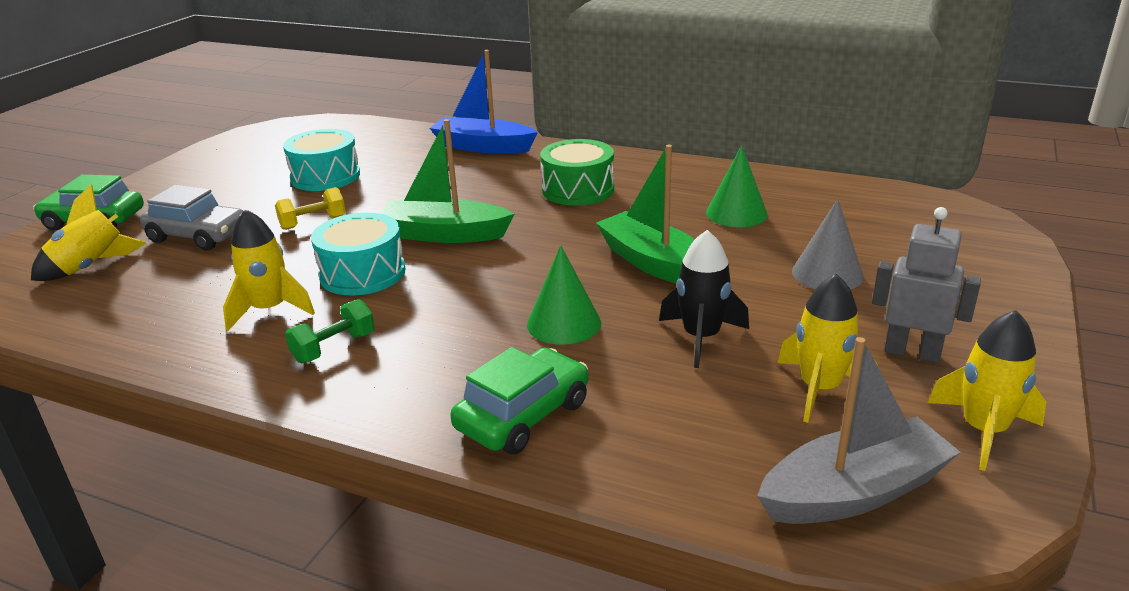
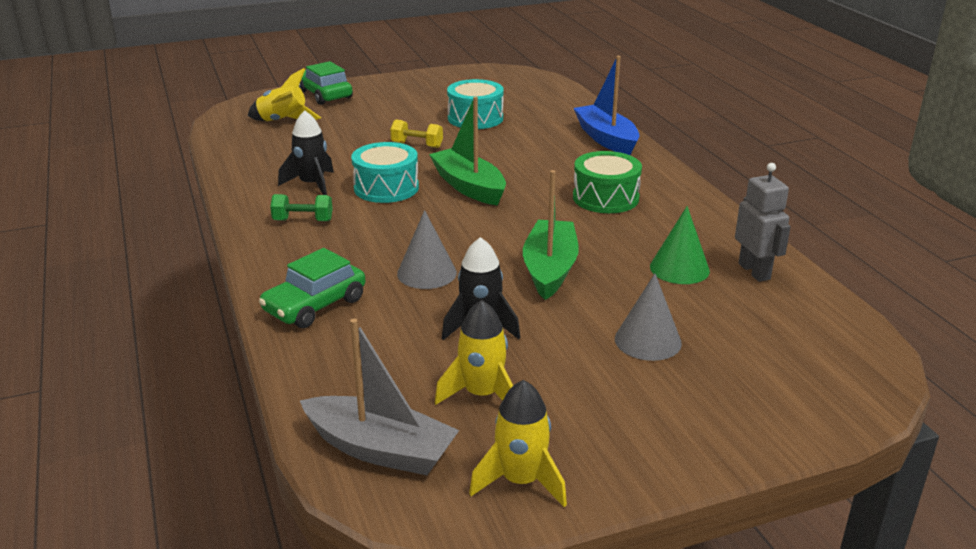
camera: 45 degrees right, 0 degrees up
(198, 236) = (352, 126): grey car -> none
(270, 310) = (312, 185): yellow rocket -> black rocket
(523, 415) = (315, 305): green car -> green car turned 135 degrees clockwise
(564, 323) = (426, 273): green cone -> grey cone
(912, 352) = (586, 417): grey robot -> grey robot (754, 271)

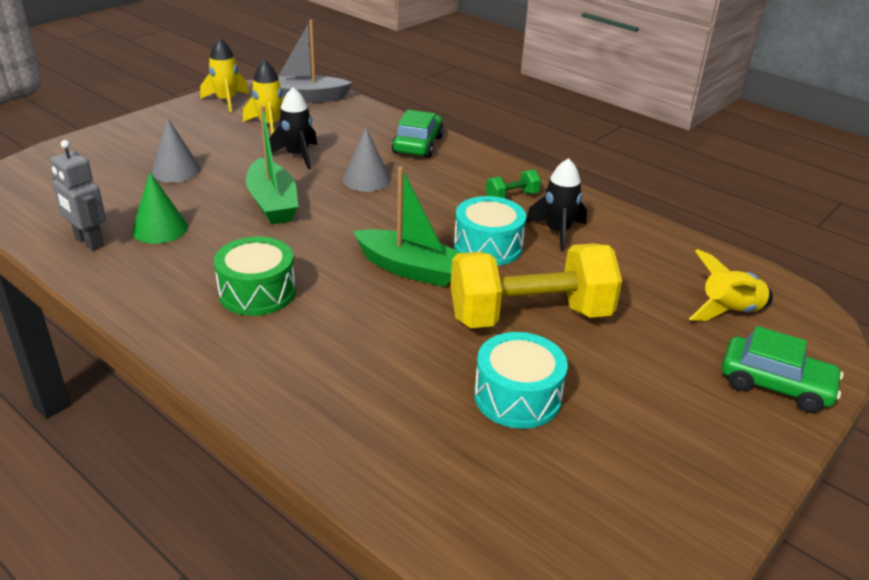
camera: 150 degrees right, 5 degrees up
(417, 145) = (529, 316): yellow dumbbell -> yellow dumbbell, size x2.42
(606, 139) = (301, 406): blue boat -> none

